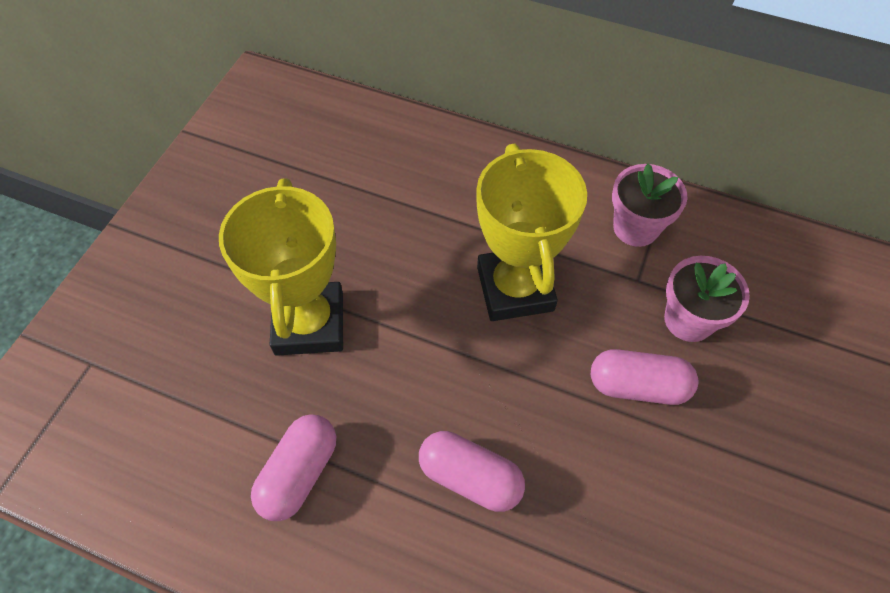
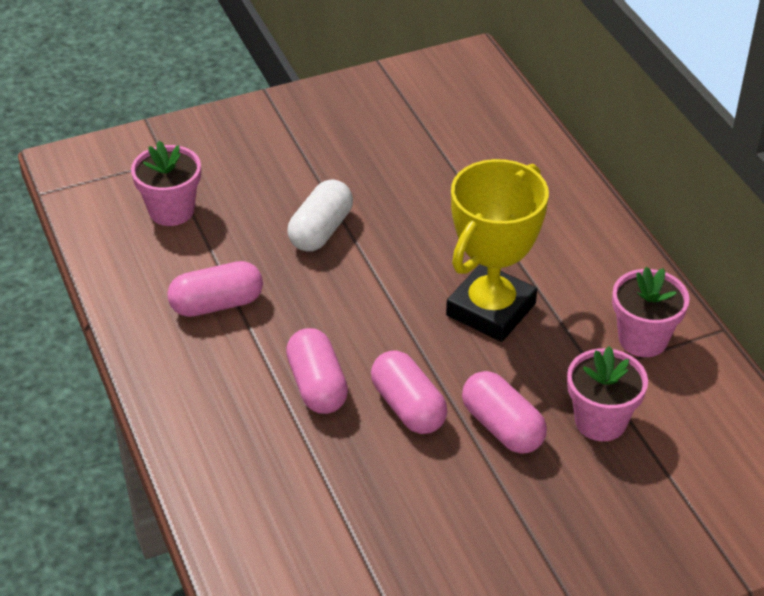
camera: 45 degrees right, 15 degrees down
(152, 411) = (171, 210): none -> pink flower pot
(309, 323) = (321, 230): yellow trophy -> white capsule
(557, 431) = (408, 407): none -> pink capsule

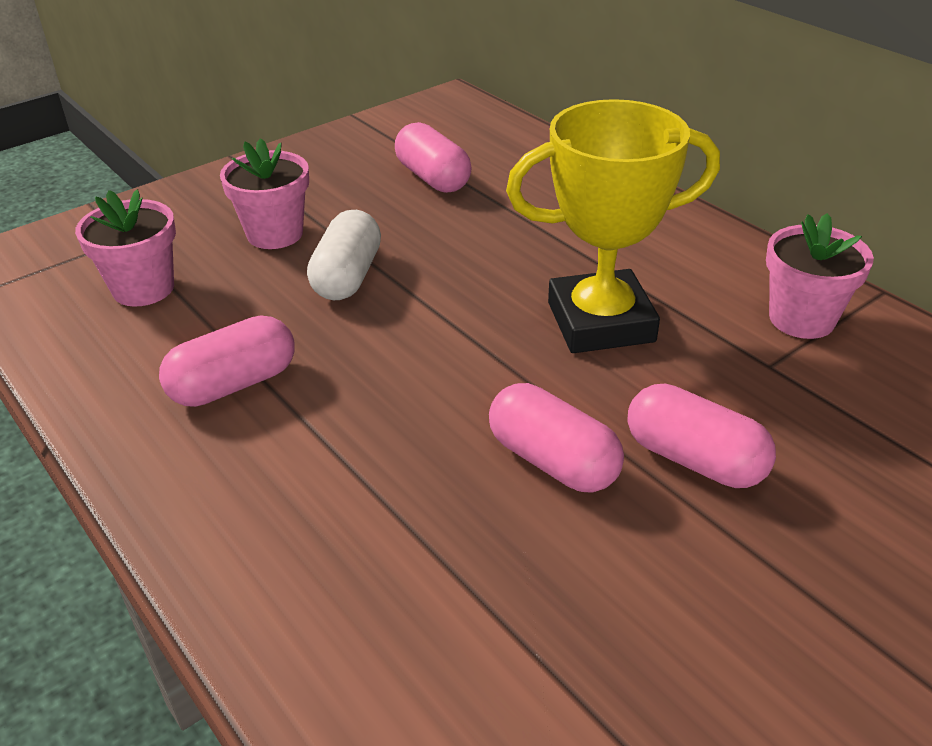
camera: 15 degrees left, 5 degrees down
(317, 386) = (412, 460): pink capsule -> pink capsule (433, 178)
(491, 310) = (600, 322): yellow trophy -> yellow trophy turned 60 degrees clockwise
(600, 421) = (816, 424): pink flower pot -> pink flower pot (275, 234)

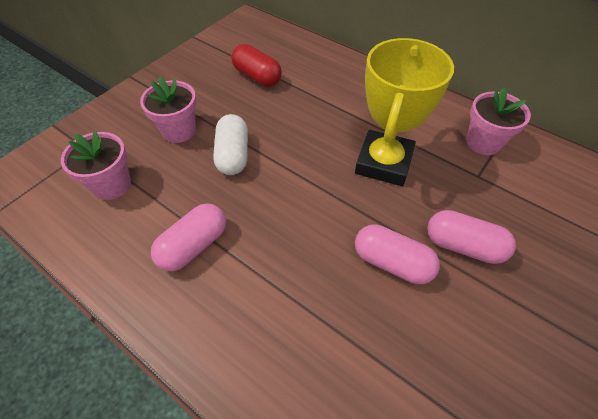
camera: 15 degrees left, 15 degrees up
(433, 178) = (257, 76): pink capsule -> red capsule
(600, 322) = (384, 163): yellow trophy -> yellow trophy turned 45 degrees counterclockwise

